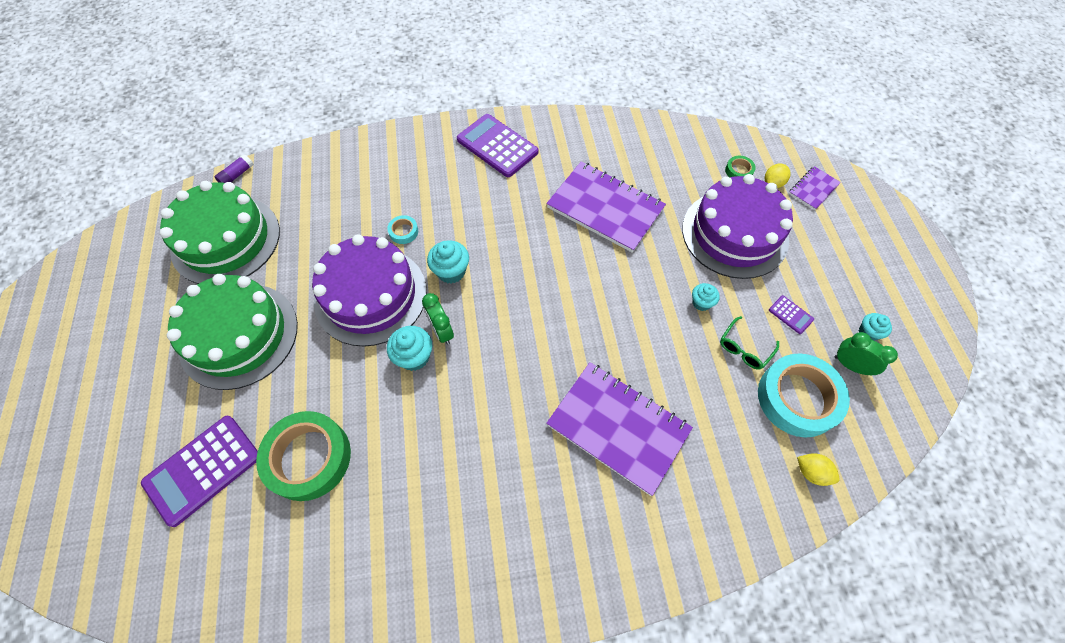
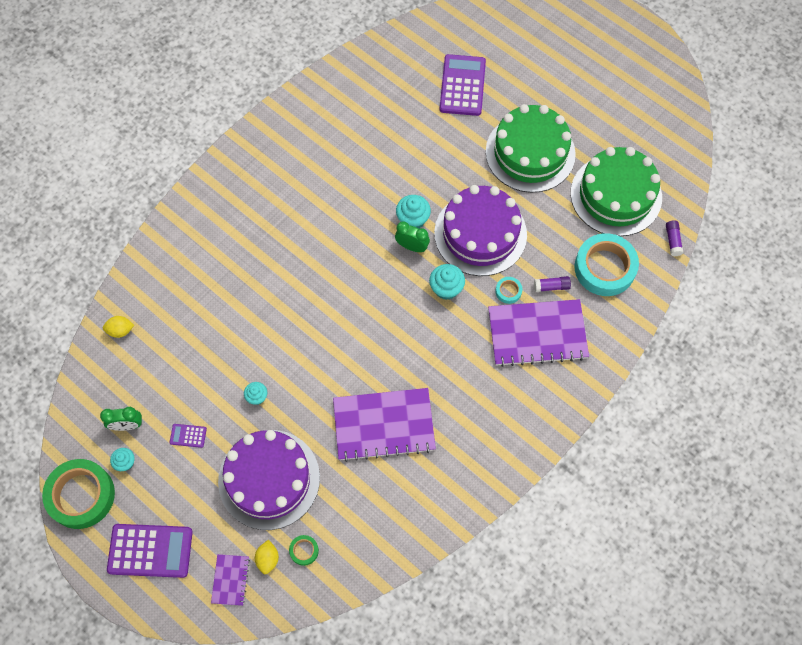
camera: 140 degrees right, 5 degrees up
(308, 458) = (414, 129): green tape -> green tape (81, 495)
(366, 210) = (551, 286): none -> purple glue stick
(497, 146) = (517, 418): purple calculator -> purple calculator (150, 550)
(618, 427) = (254, 271): purple notebook -> purple notebook (537, 333)
(744, 348) = (206, 384): green glasses -> none
(797, 398) = (152, 373): turquoise tape -> turquoise tape (604, 268)

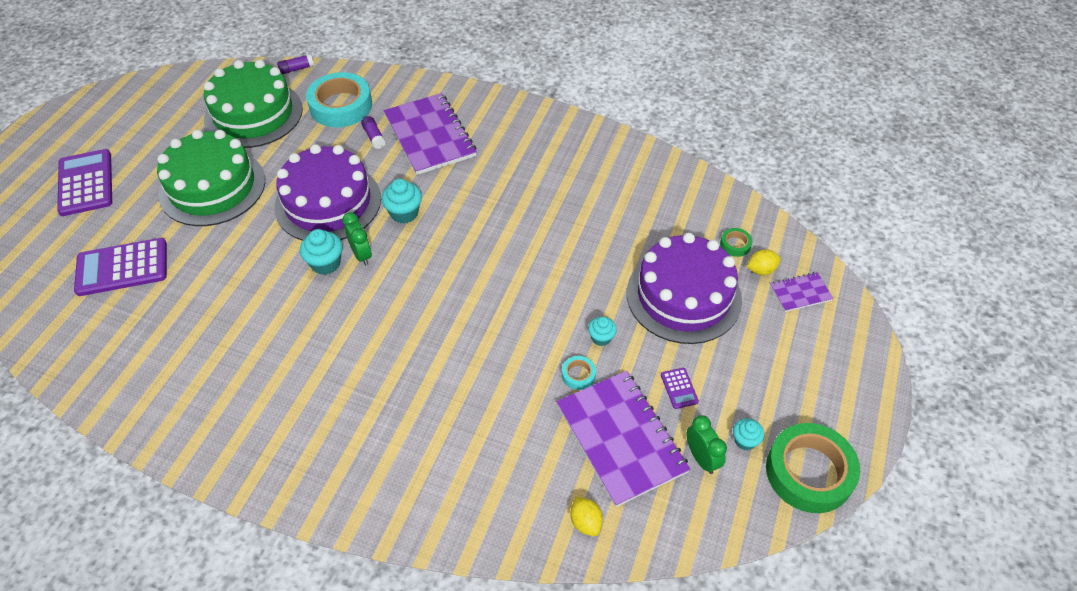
camera: 110 degrees left, 15 degrees down
(150, 550) = (820, 374): purple calculator -> purple calculator (86, 183)
(384, 425) = (577, 221): purple notebook -> purple notebook (620, 438)
(412, 246) = (361, 255): green clock -> green clock turned 150 degrees clockwise
(508, 291) = (390, 166): turquoise tape -> turquoise tape (578, 375)

